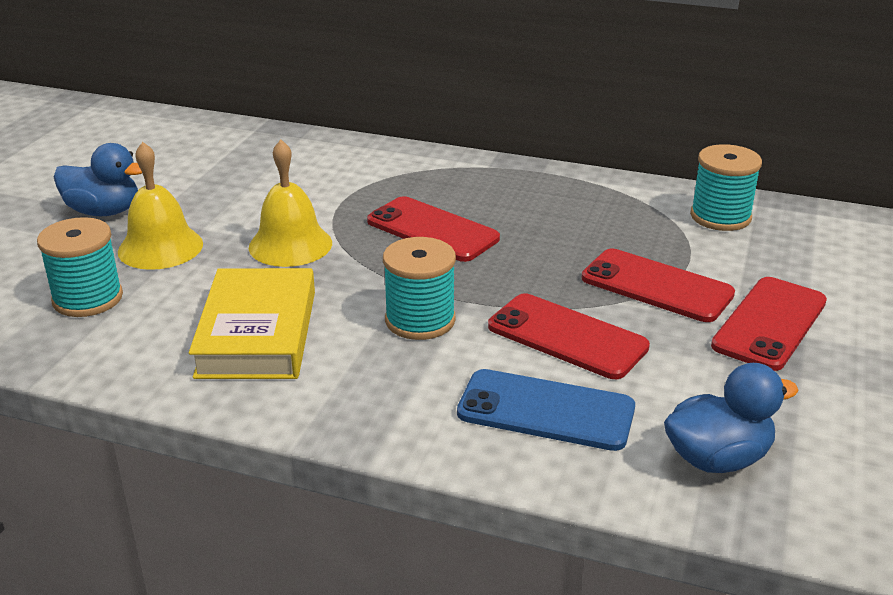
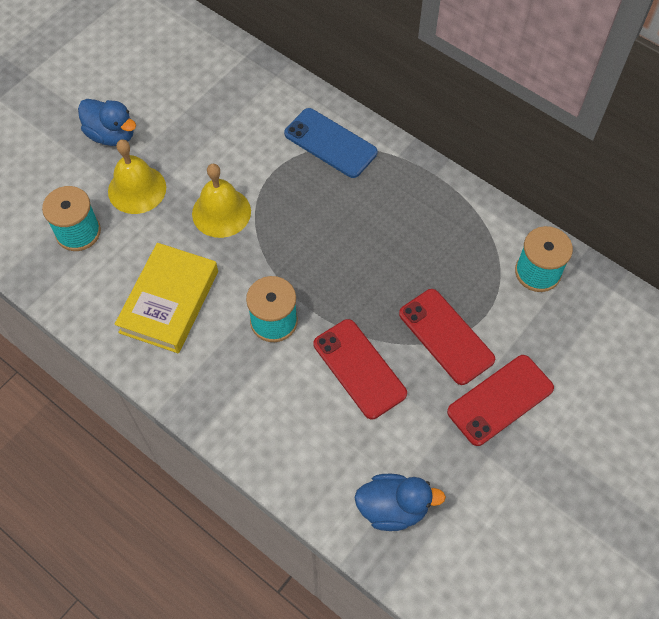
camera: 20 degrees right, 30 degrees up
(432, 230) = (323, 224): red phone -> none
(546, 410) = (312, 432): blue phone -> blue phone (330, 143)

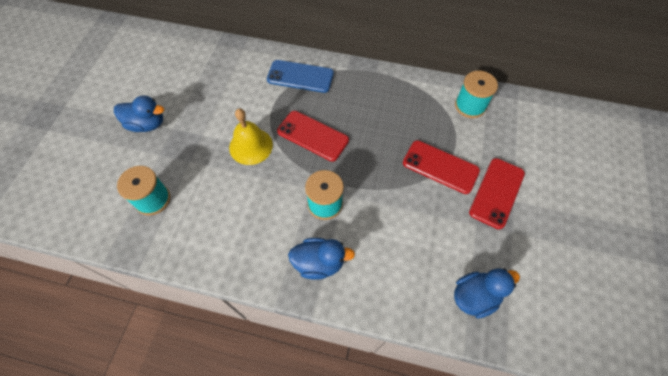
camera: 25 degrees left, 0 degrees up
(137, 189) = (183, 153): yellow bell -> none
(169, 301) = (244, 221): yellow book -> none
(230, 387) = (319, 263): none -> blue duck
(359, 368) = (399, 211): red phone -> red phone (313, 136)

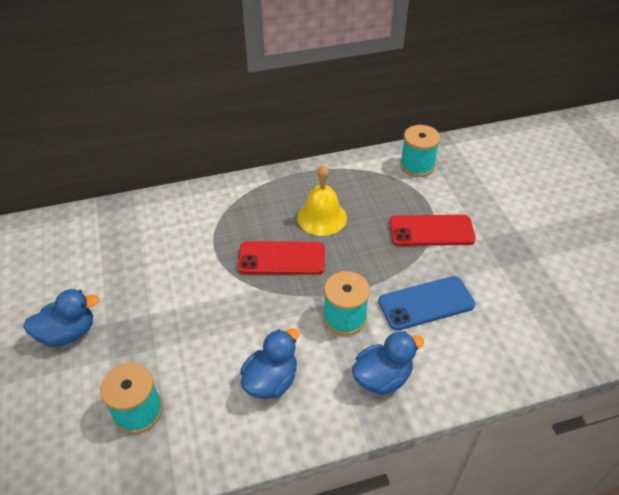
camera: 30 degrees left, 15 degrees down
(251, 146) = (219, 299): yellow bell -> yellow bell (322, 217)
(300, 76) = (224, 207): blue phone -> blue phone (426, 303)
(475, 296) = (549, 329): blue duck -> blue duck (271, 381)
(496, 193) = (498, 230): red phone -> none

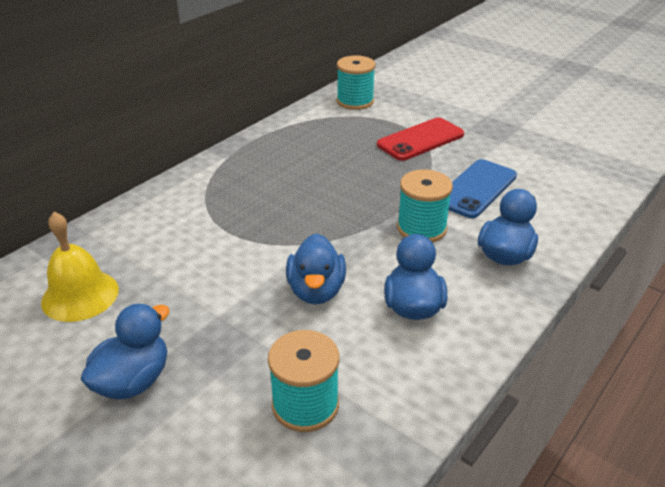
camera: 35 degrees left, 10 degrees down
(222, 329) = (316, 291): none -> blue duck
(281, 258) = (309, 211): red phone -> none
(322, 217) = (312, 166): yellow bell -> yellow bell (80, 295)

